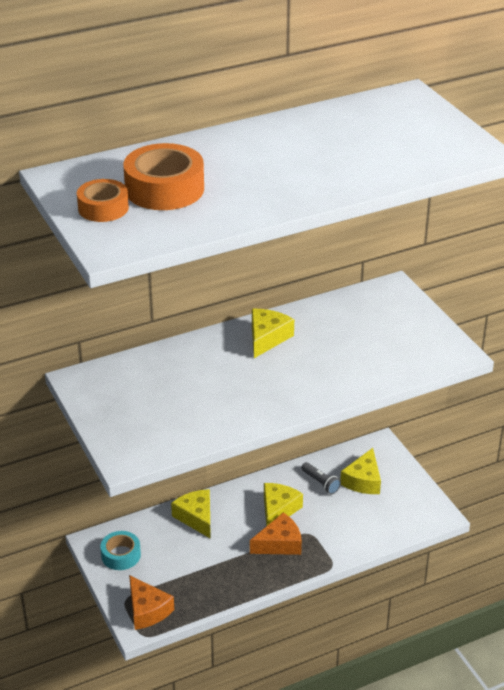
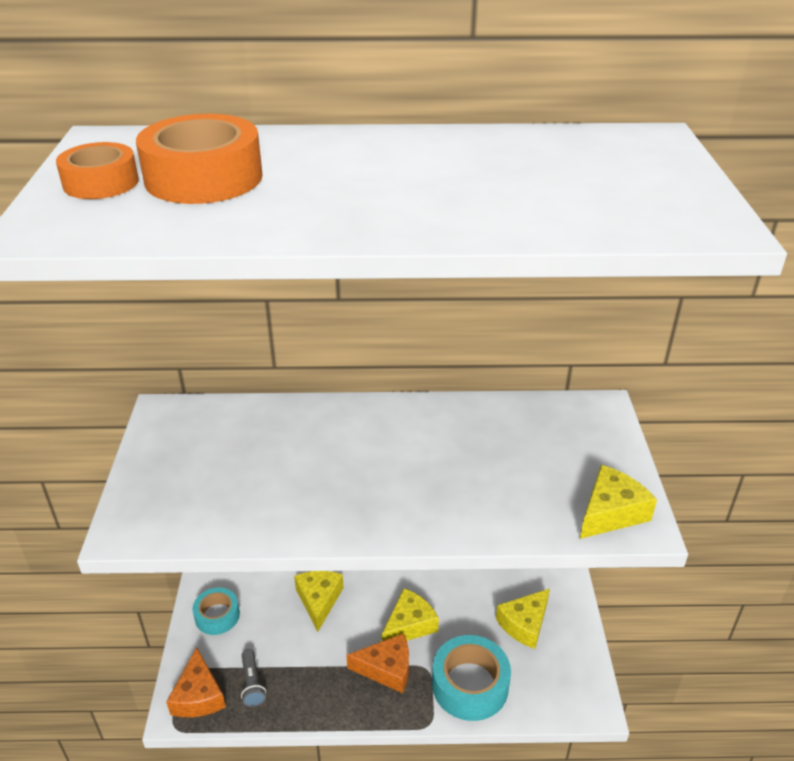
camera: 25 degrees right, 0 degrees up
(267, 338) = (405, 427): yellow cheese -> yellow cheese (611, 512)
(320, 483) = (474, 609): grey flashlight -> grey flashlight (252, 684)
(346, 532) = (470, 685): none -> turquoise tape

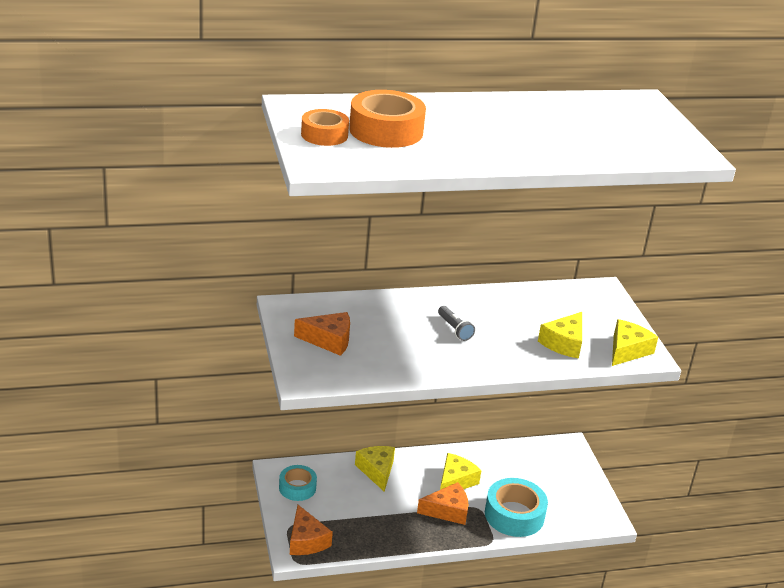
camera: 15 degrees left, 5 degrees down
(192, 467) = (329, 340): none -> orange cheese
(252, 684) = (346, 529): grey flashlight -> grey flashlight (454, 329)
(524, 624) = (544, 473): yellow cheese -> yellow cheese (564, 343)

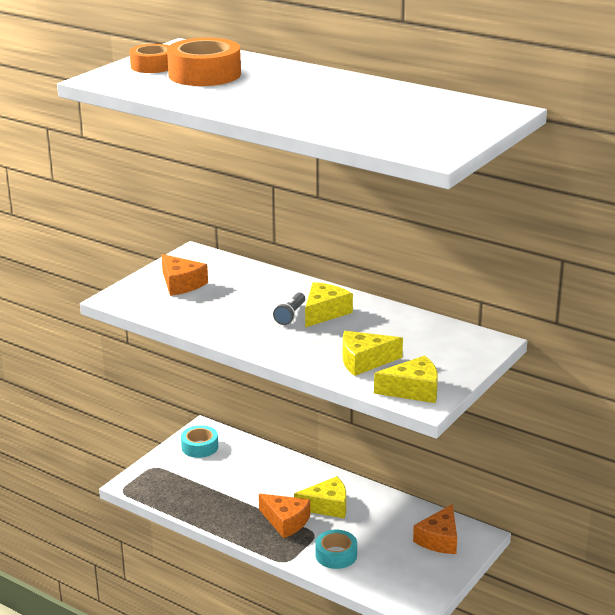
camera: 50 degrees right, 5 degrees down
(306, 540) = (150, 482): orange cheese -> orange cheese (439, 539)
(377, 471) = (276, 467): yellow cheese -> yellow cheese (324, 312)
(514, 515) = (336, 555): turquoise tape -> turquoise tape, size x0.62

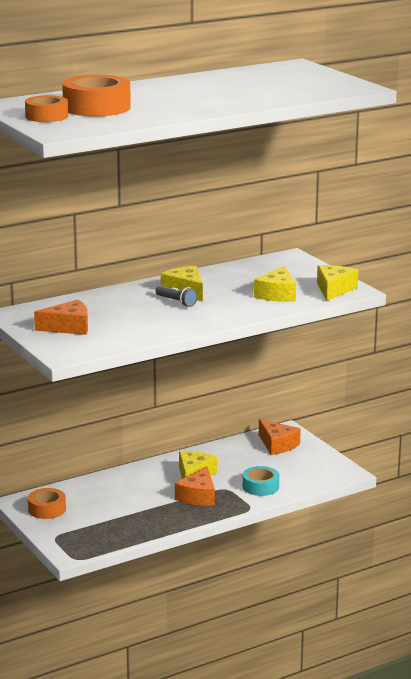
camera: 65 degrees left, 5 degrees down
(199, 447) = (47, 509): turquoise tape -> orange tape
(285, 521) = (198, 496): orange cheese -> orange cheese turned 135 degrees clockwise

